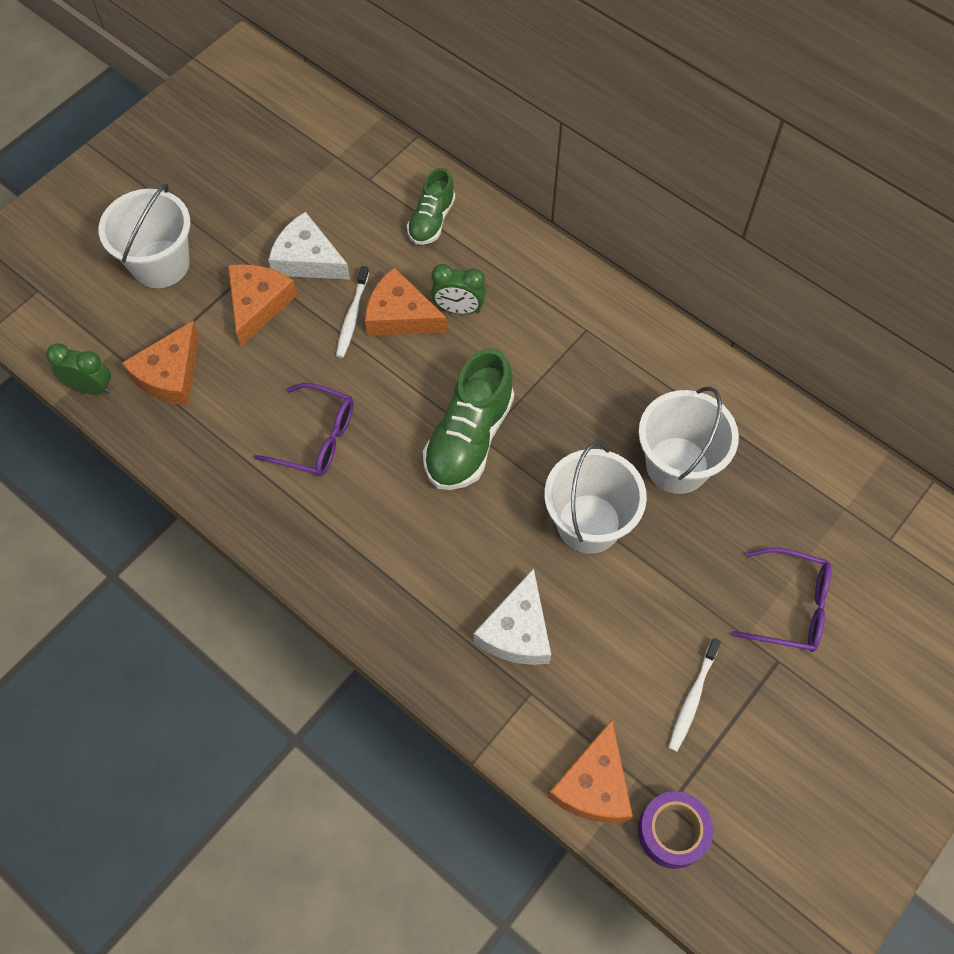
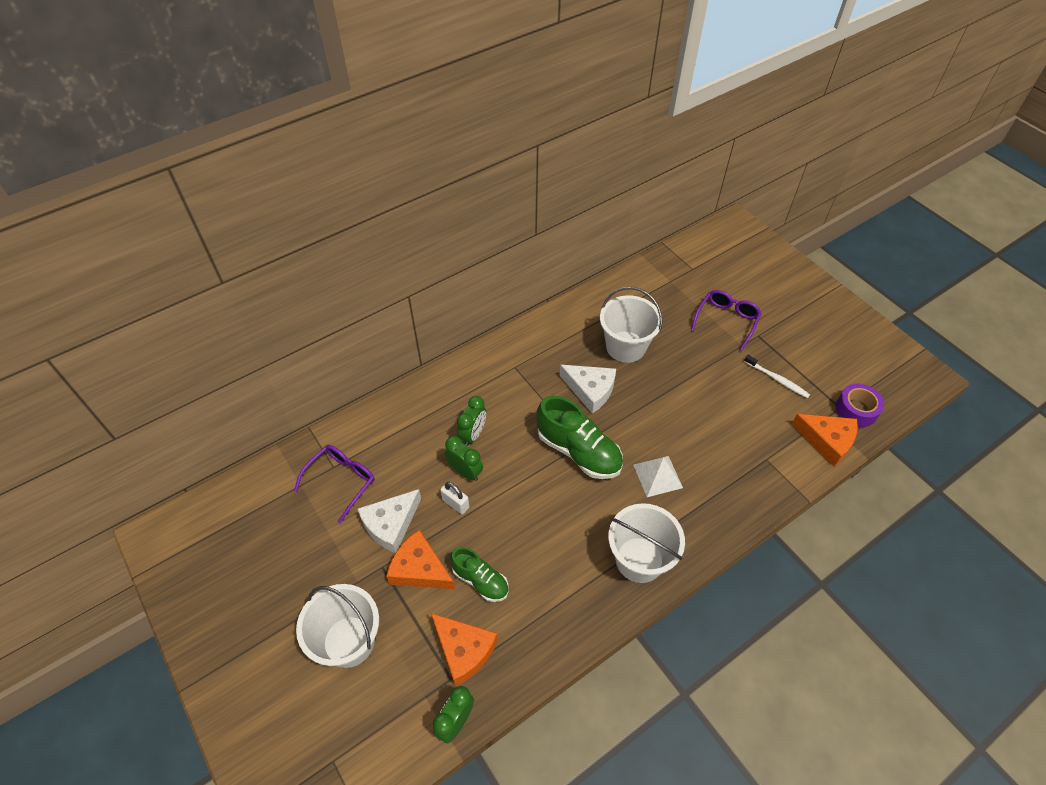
camera: 75 degrees left, 10 degrees down
(317, 438) = (553, 548): purple glasses -> purple glasses (341, 481)
(352, 317) = (455, 503): white toothbrush -> white padlock
(400, 315) = (465, 471): orange cheese -> green clock
(431, 220) = (390, 434): green shoe -> green shoe (480, 580)
(458, 545) = (658, 476): none -> white pyramid
(517, 631) = (724, 456): white cheese -> white cheese (590, 390)
(589, 523) = (656, 401): white bucket -> white bucket (639, 559)

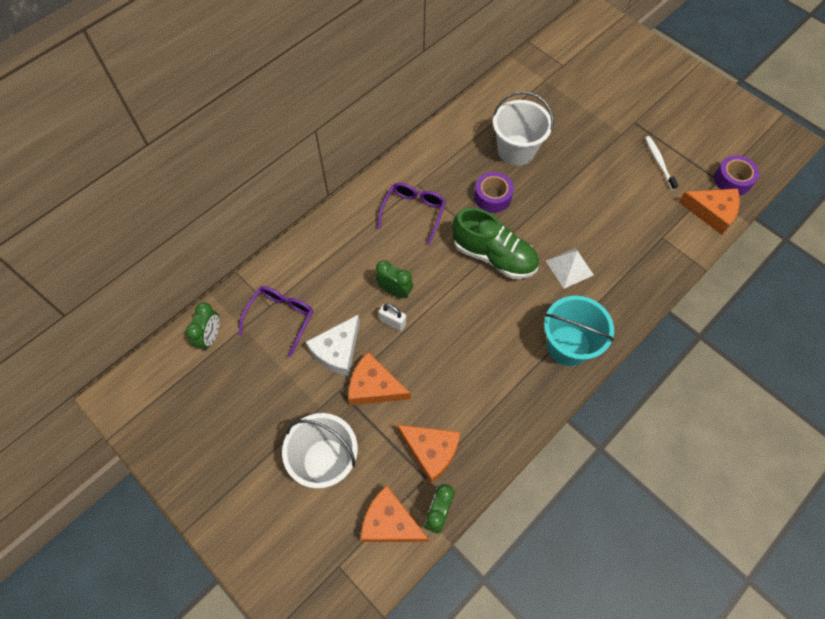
camera: 10 degrees left, 10 degrees up
(400, 722) = (390, 522): none -> orange cheese
(473, 434) = (393, 255): green clock -> green clock (210, 337)
(480, 580) = (431, 387): green shoe -> none
(590, 390) = (492, 197): white cheese -> purple tape
(639, 559) = (568, 345): white bucket -> turquoise bucket
(726, 320) = (603, 112): purple glasses -> purple glasses (413, 212)
(777, 380) = (659, 162): white toothbrush -> white toothbrush turned 135 degrees counterclockwise

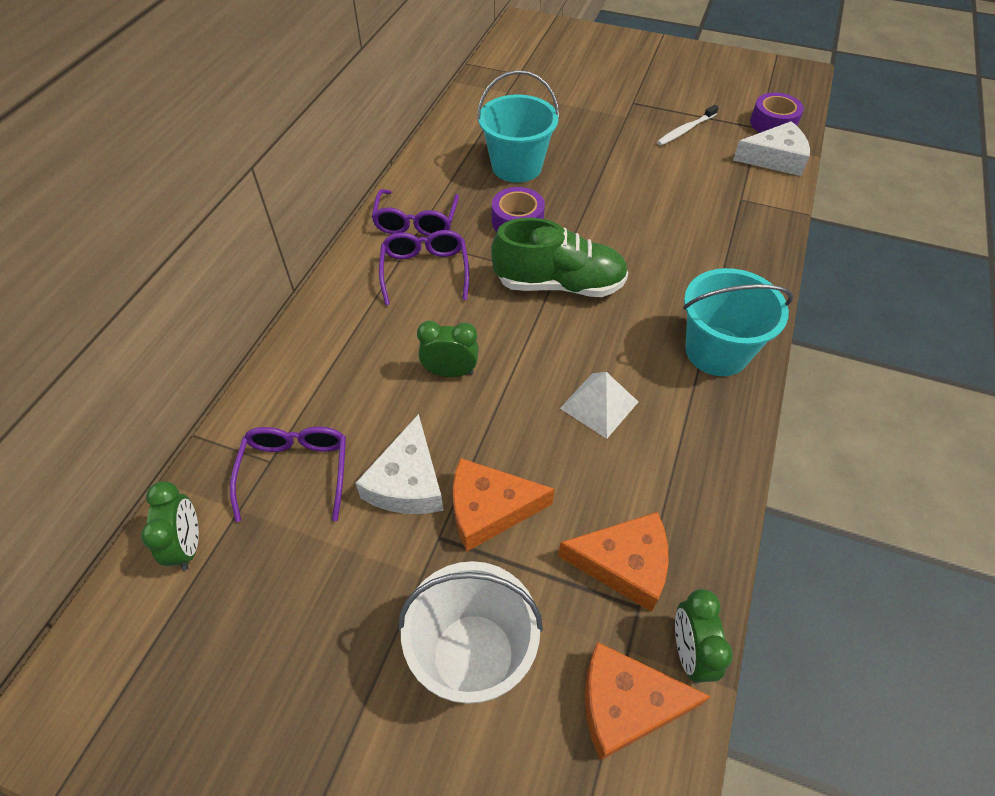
camera: 25 degrees left, 10 degrees down
(392, 322) = (469, 412): white padlock -> none
(425, 172) = (416, 222): none -> purple glasses
(516, 150) = (516, 166): white bucket -> turquoise bucket
(569, 267) = (659, 265): white pyramid -> white pyramid (599, 405)
(659, 162) = (685, 130): white toothbrush -> white toothbrush turned 90 degrees counterclockwise
(712, 212) = (775, 158): orange cheese -> white cheese

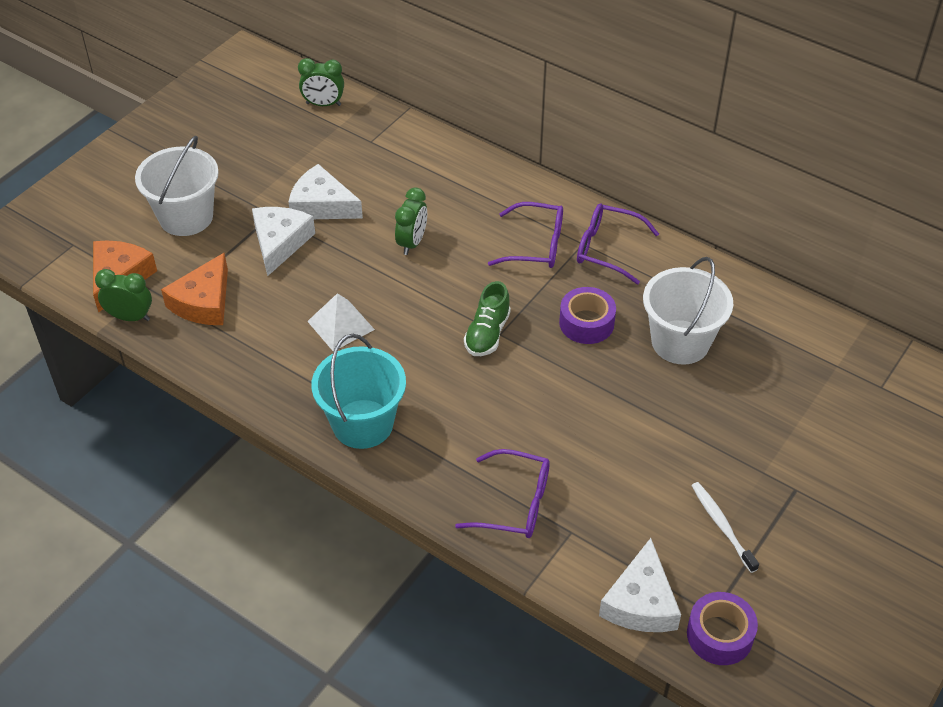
camera: 105 degrees right, 5 degrees down
(296, 471) = (357, 153): purple glasses -> purple glasses (515, 504)
(489, 509) = (280, 242): orange cheese -> white cheese
(516, 166) = (680, 342): turquoise bucket -> white bucket
(559, 284) = (487, 334): green shoe -> green shoe, size x0.60

